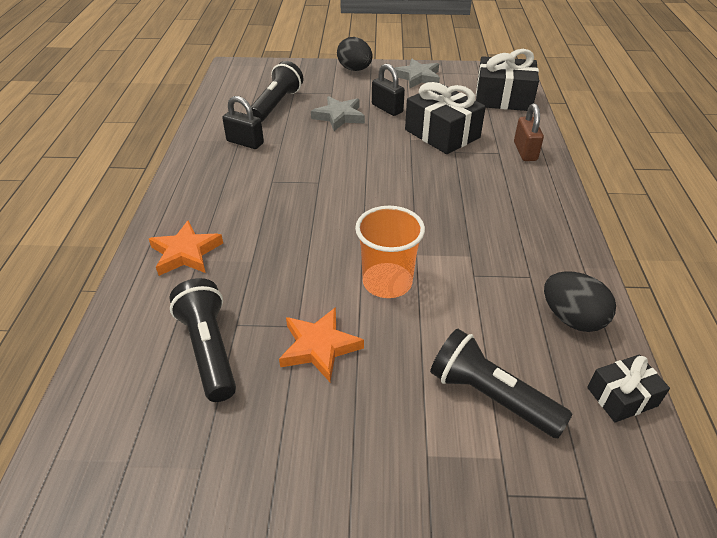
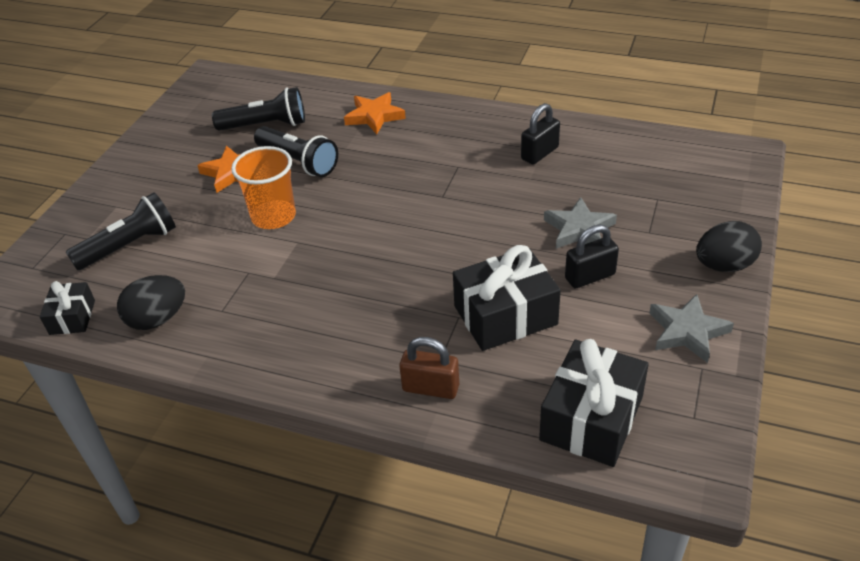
camera: 110 degrees right, 0 degrees up
(276, 104) = (624, 181): black flashlight -> black flashlight (298, 162)

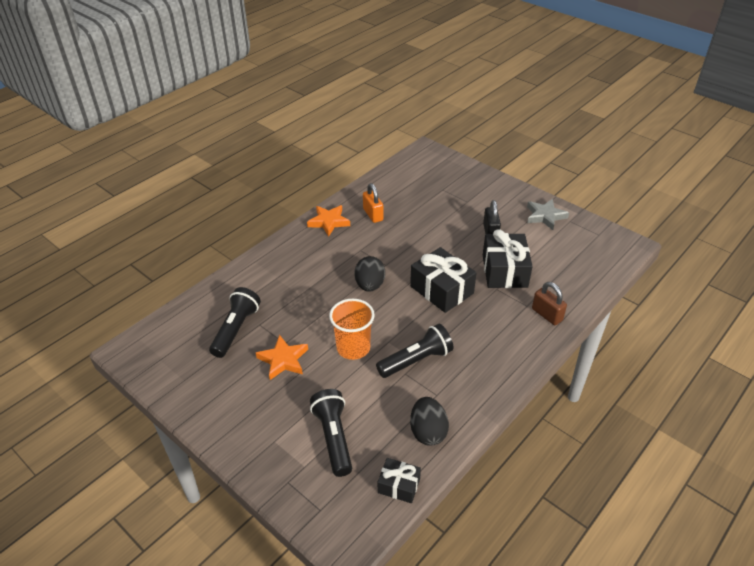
camera: 70 degrees left, 0 degrees up
(298, 162) = (298, 321): black flashlight -> black flashlight (416, 360)
(374, 116) = (274, 271): orange star -> orange star (329, 222)
(431, 388) = (547, 315): brown padlock -> brown padlock turned 75 degrees counterclockwise
(539, 153) = (373, 214): black padlock -> orange padlock
(579, 229) = (451, 223): grey star -> none
(591, 418) = (589, 265): black gift -> black gift (441, 290)
(724, 265) = (506, 188): black egg -> black egg (370, 285)

